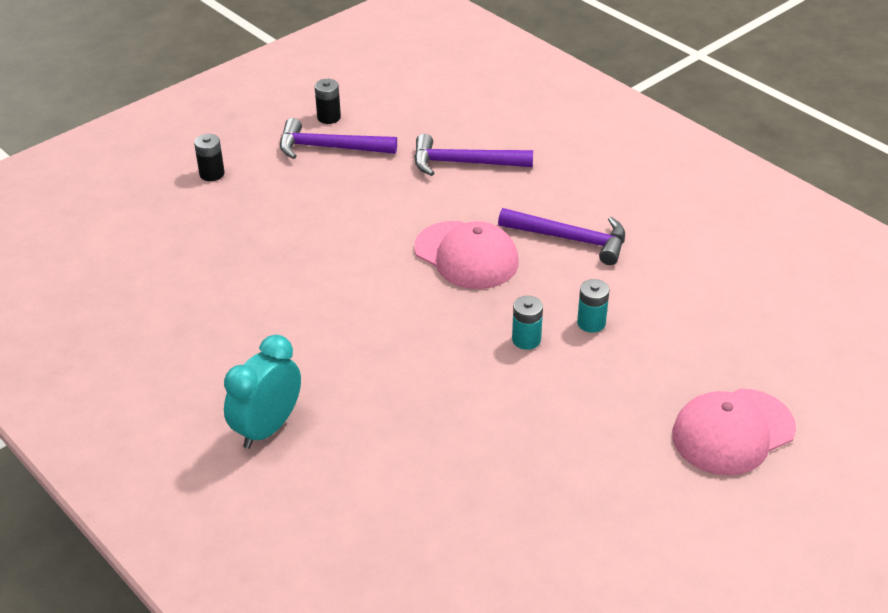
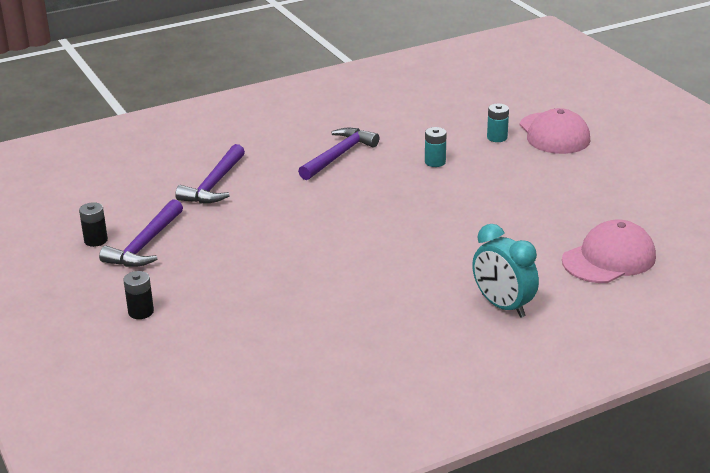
camera: 75 degrees left, 10 degrees down
(466, 255) = (336, 198): pink cap -> pink cap (609, 259)
(526, 340) = (443, 188): turquoise battery -> turquoise battery (497, 137)

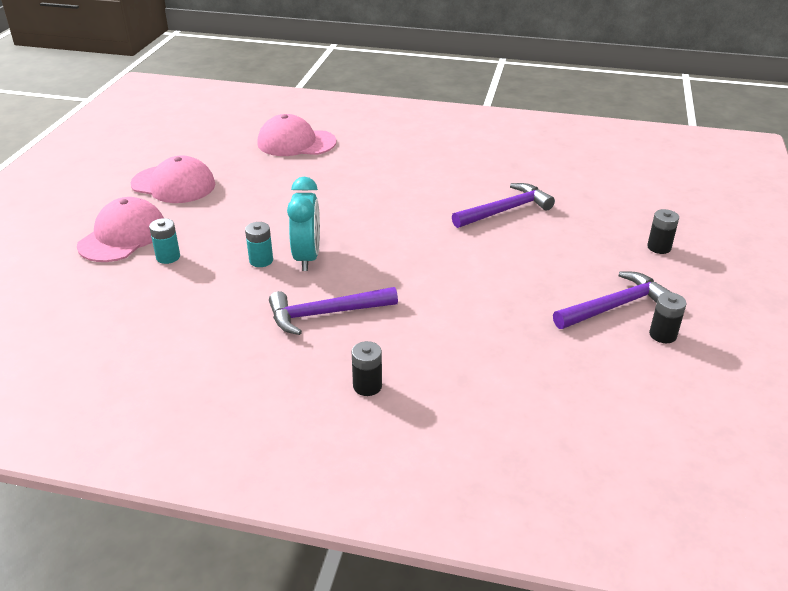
camera: 140 degrees left, 5 degrees up
(214, 184) = (487, 344): purple hammer -> purple hammer (505, 210)
(260, 138) = (367, 386): none -> black battery
(503, 306) = (404, 148): turquoise clock -> turquoise clock (307, 257)
(610, 175) = (173, 184): none -> pink cap

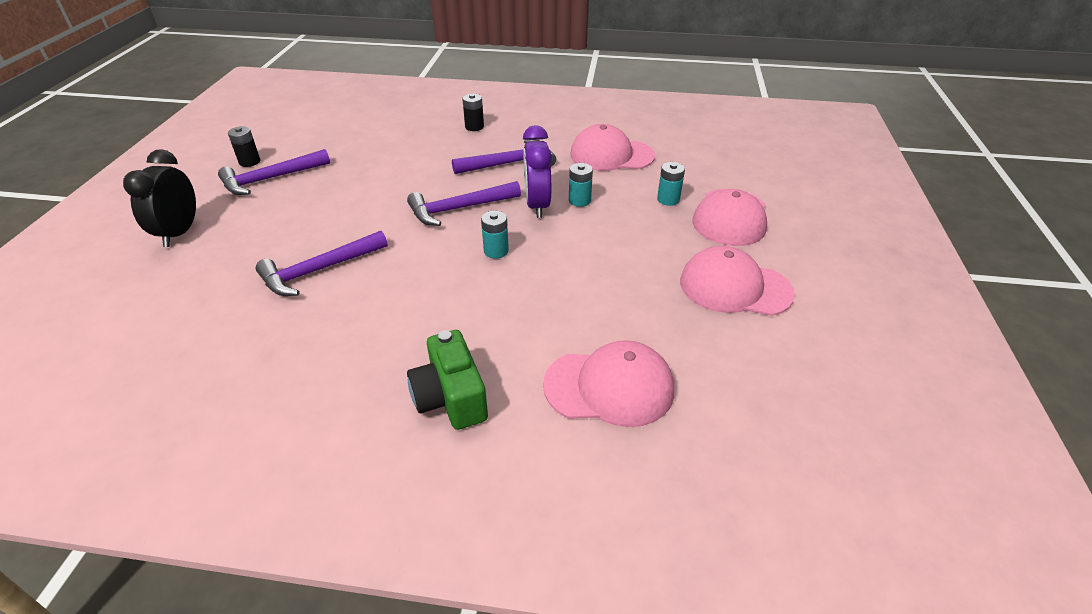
camera: 175 degrees right, 5 degrees up
(192, 320) = (611, 155): none -> pink cap
(307, 257) = (537, 205): turquoise clock -> purple clock
(355, 218) = (496, 251): none -> turquoise battery
(388, 258) = (459, 209): none -> purple hammer
(392, 143) = (450, 397): none -> green camera
(659, 247) = (179, 233): black battery -> black clock

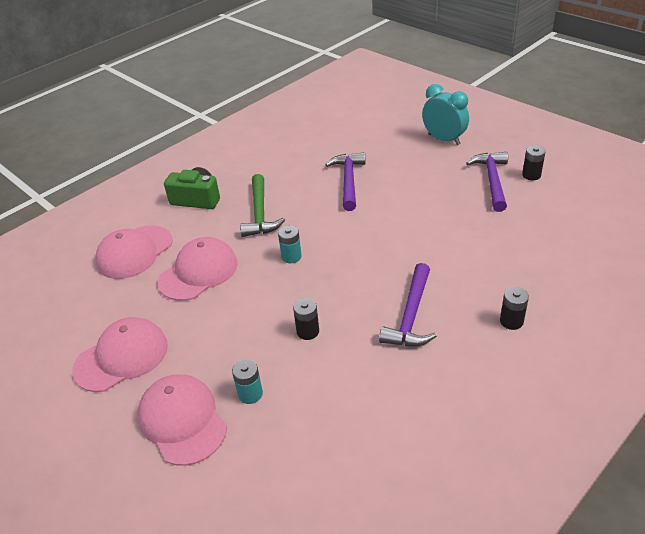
camera: 130 degrees right, 0 degrees up
(179, 233) = (444, 139): black clock -> turquoise clock
(438, 312) = (260, 213): none -> green hammer
(459, 209) = (362, 258): purple hammer -> none
(537, 205) = (326, 302): purple clock -> none
(579, 200) = (308, 331): turquoise battery -> black battery
(611, 155) = (363, 401): pink cap -> pink cap (198, 272)

